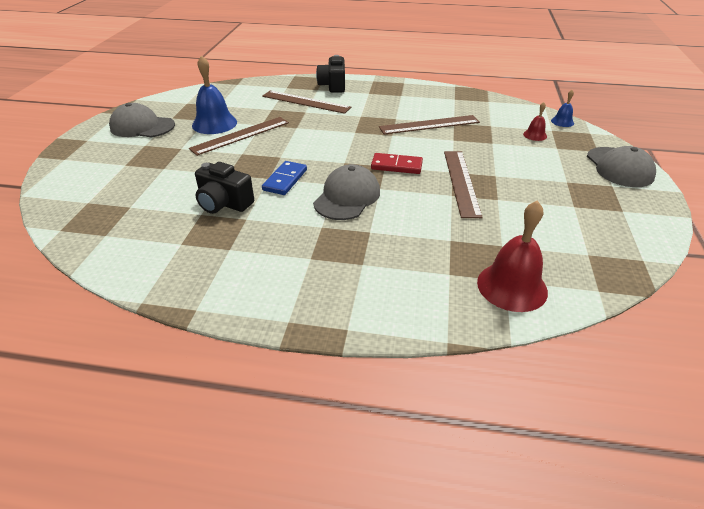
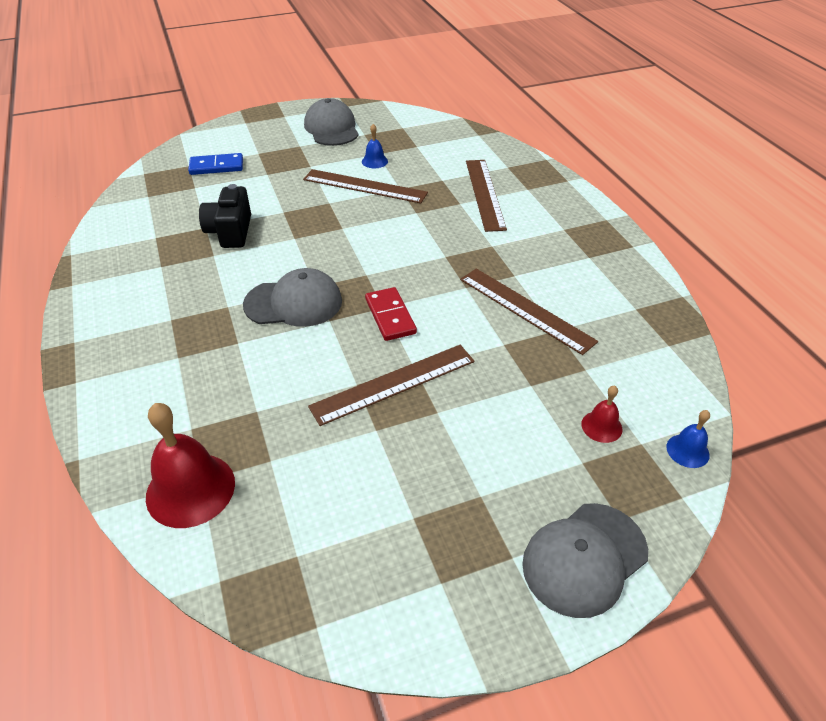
camera: 60 degrees right, 5 degrees up
(214, 123) = (374, 161): blue bell -> blue bell, size x0.50
(285, 180) = (298, 249): blue domino -> blue domino (216, 166)
(333, 85) = (551, 195): black camera -> none

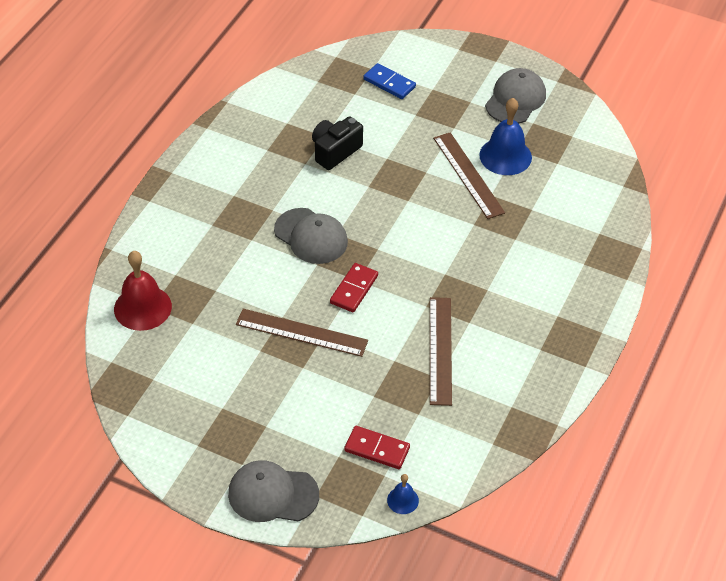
camera: 45 degrees right, 5 degrees up
(374, 161) = (505, 156): blue bell -> blue bell, size x2.00
(484, 194) = (544, 244): brown ruler -> none
(601, 426) = (377, 449): red bell -> red domino

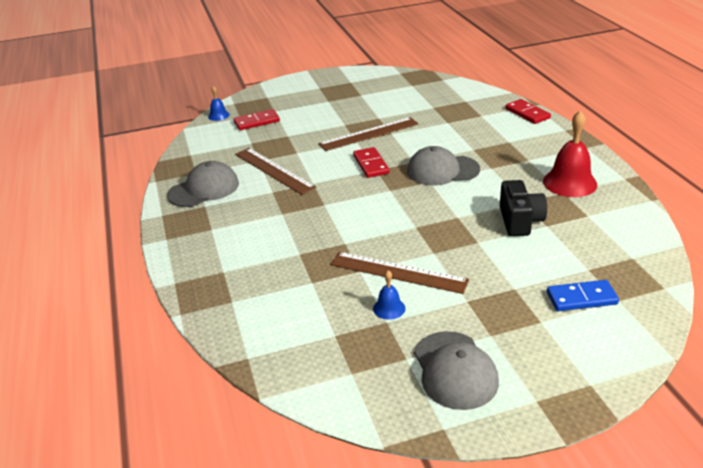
camera: 140 degrees right, 15 degrees down
(138, 243) = (527, 113): none -> red domino
(142, 307) = (469, 98): red bell -> red bell (569, 182)
(272, 494) = (289, 88): grey cap -> grey cap (204, 189)
(505, 156) = (389, 308): blue bell -> blue bell, size x0.50

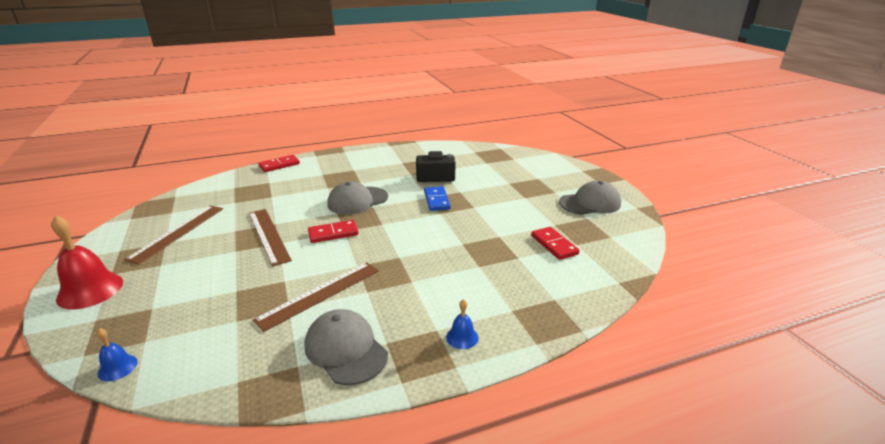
camera: 95 degrees left, 5 degrees down
(257, 122) = (175, 321): red domino -> red domino (554, 245)
(389, 308) = (540, 223): blue bell -> blue bell (462, 337)
(398, 272) = (499, 220): brown ruler -> brown ruler (178, 232)
(442, 170) = (357, 201): grey cap -> grey cap turned 60 degrees clockwise
(569, 182) = (390, 159): red bell -> red bell (90, 290)
(581, 298) = (514, 166): blue domino -> blue domino (437, 200)

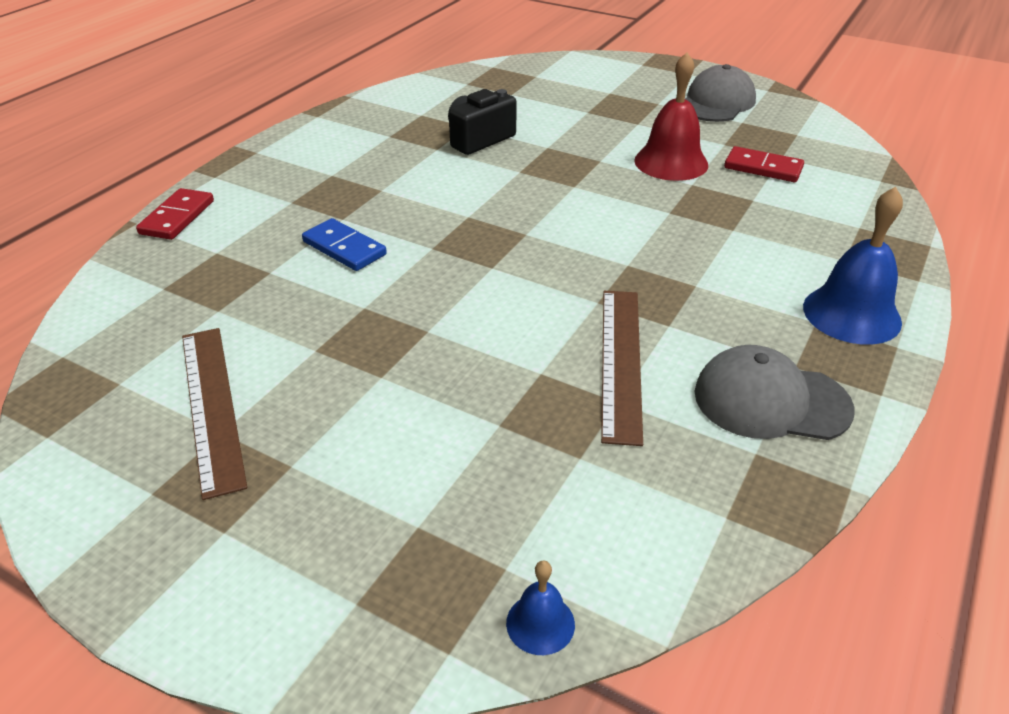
camera: 40 degrees left, 10 degrees up
(90, 290) = (241, 577): red bell -> red bell (671, 162)
(269, 235) = (390, 328): brown ruler -> none
(333, 233) = (484, 278): red domino -> none
(357, 201) = (429, 217): grey cap -> none
(437, 200) = (539, 170): blue domino -> blue domino (344, 248)
(462, 337) = (851, 314): blue bell -> blue bell, size x2.00

